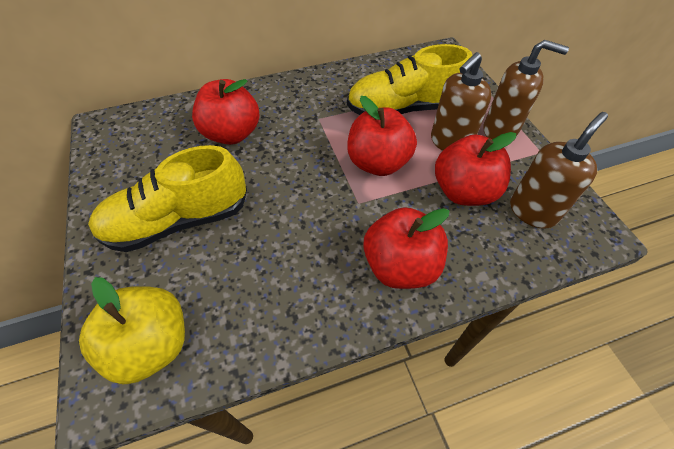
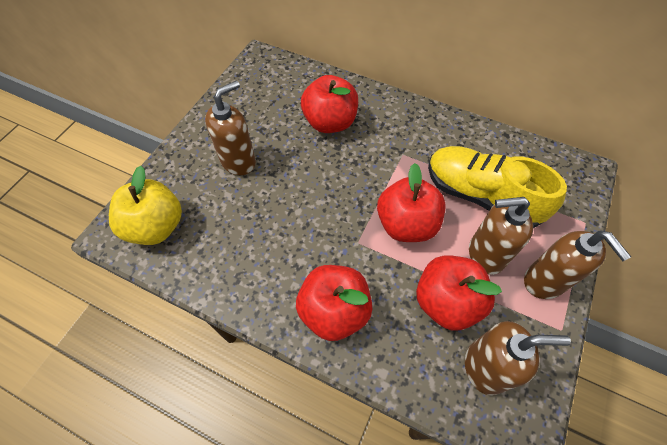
camera: 45 degrees right, 5 degrees up
(178, 221) = (238, 161): yellow shoe -> brown soap dispenser

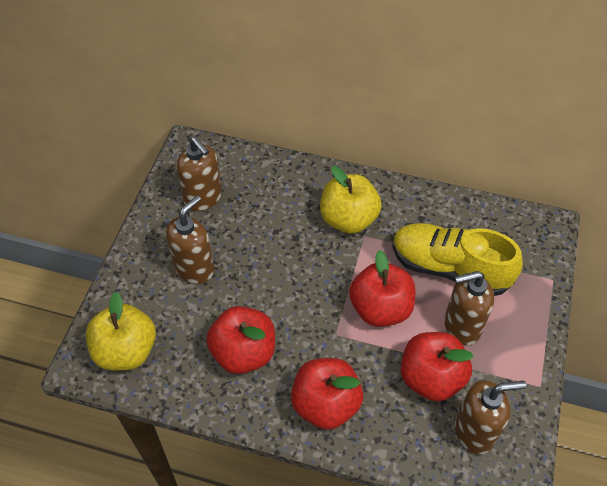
camera: 10 degrees left, 5 degrees down
(330, 122) = (282, 211): red apple -> red apple (244, 353)
(390, 137) = (348, 219): none -> yellow apple
(544, 281) = (520, 343): brown soap dispenser -> brown soap dispenser (203, 198)

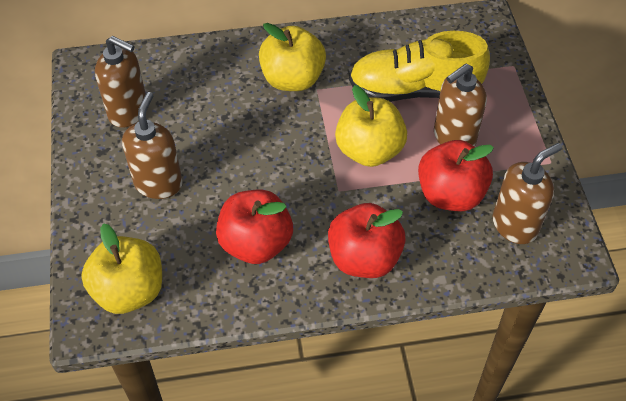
camera: 25 degrees left, 0 degrees up
(380, 308) = (369, 150): red apple -> yellow apple

